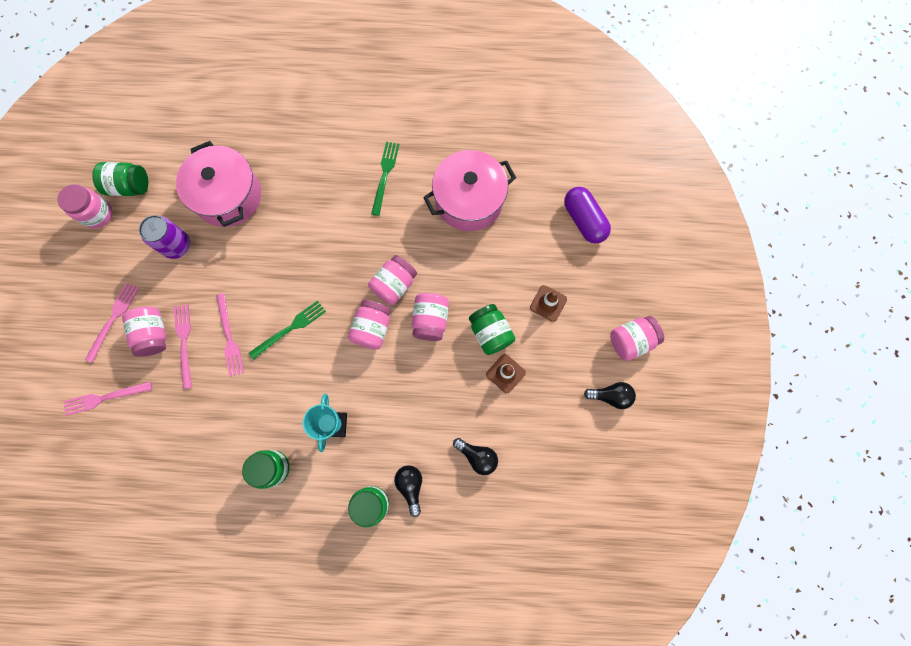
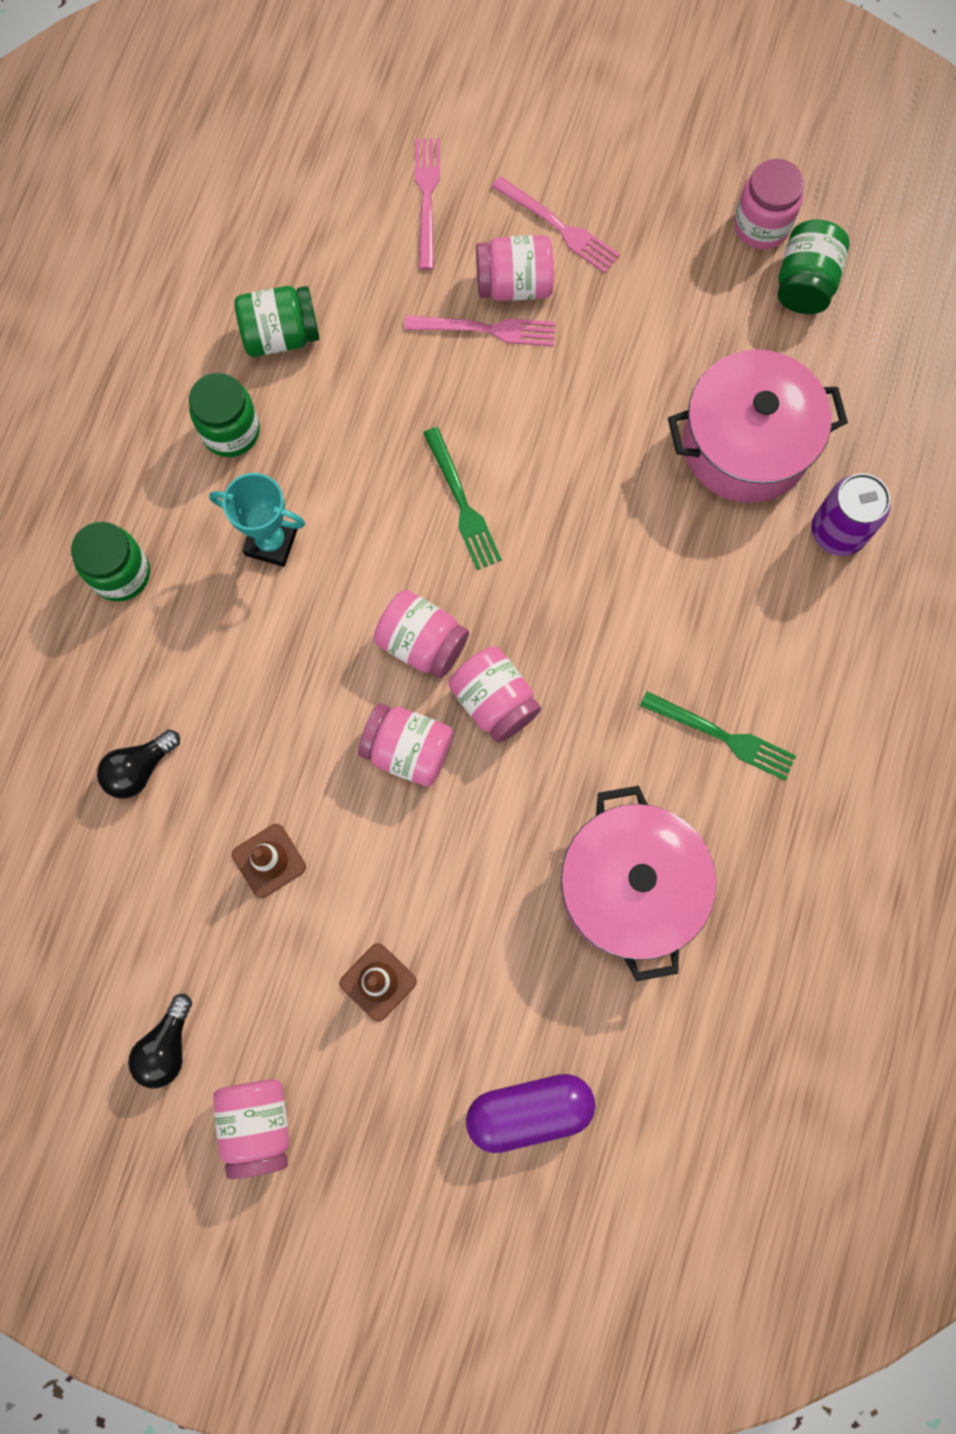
camera: 105 degrees right, 0 degrees up
(177, 246) = (668, 344): purple can -> purple can (838, 531)
(229, 338) = (474, 402): pink fork -> none
(410, 486) = (128, 643): black light bulb -> none
(490, 333) = (352, 854): green jar -> green jar (281, 335)

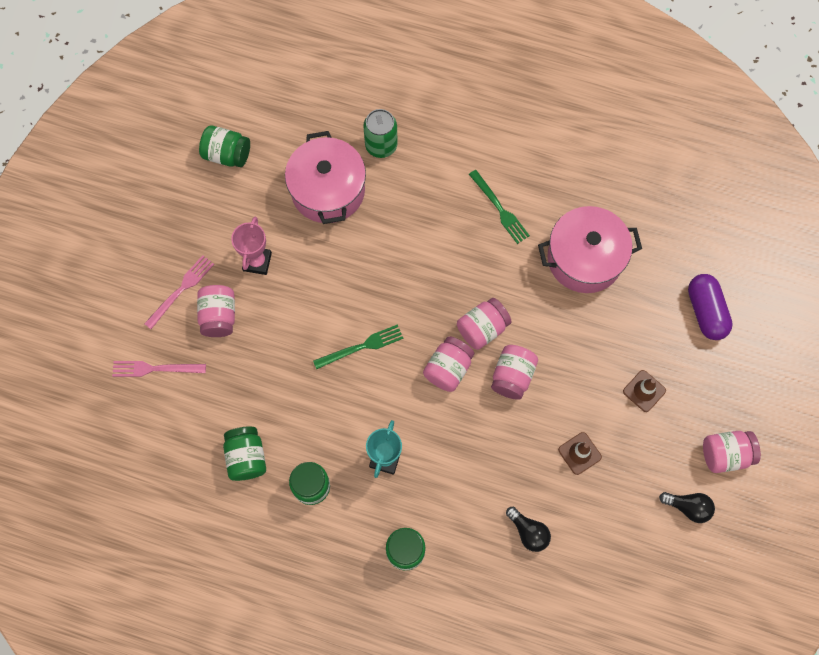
camera: 90 degrees left, 5 degrees down
(486, 330) = (248, 332): pink fork -> none
(610, 338) = (257, 262): none -> pink trophy
(723, 736) = (499, 209): green fork -> green fork turned 120 degrees clockwise
(761, 226) = (188, 176): pink jar -> none
(838, 531) = (381, 145): purple can -> green can

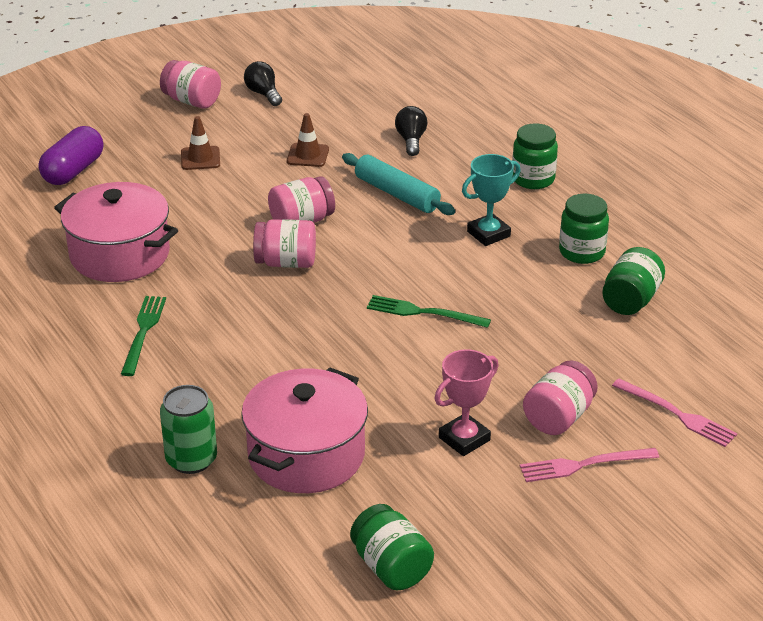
camera: 140 degrees left, 35 degrees down
(448, 369) = (355, 255): pink jar -> none
(480, 456) = (397, 194): none -> turquoise rolling pin

